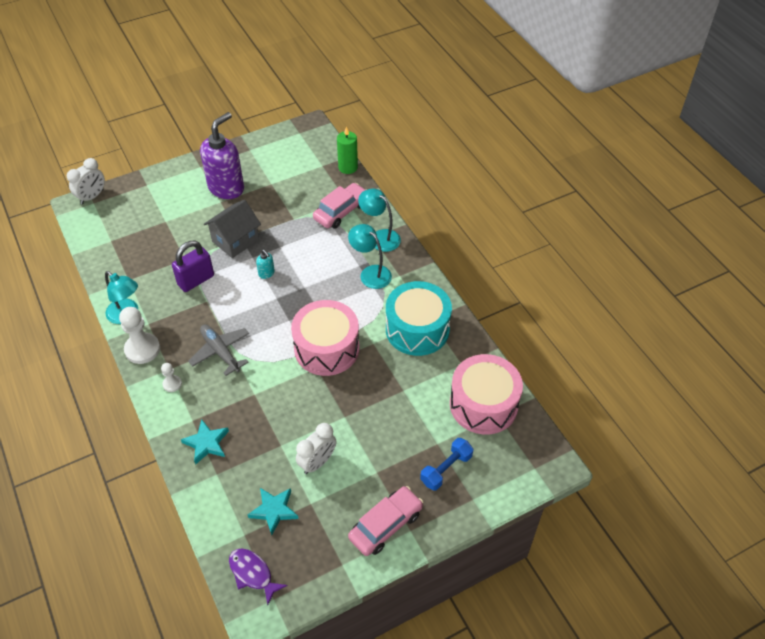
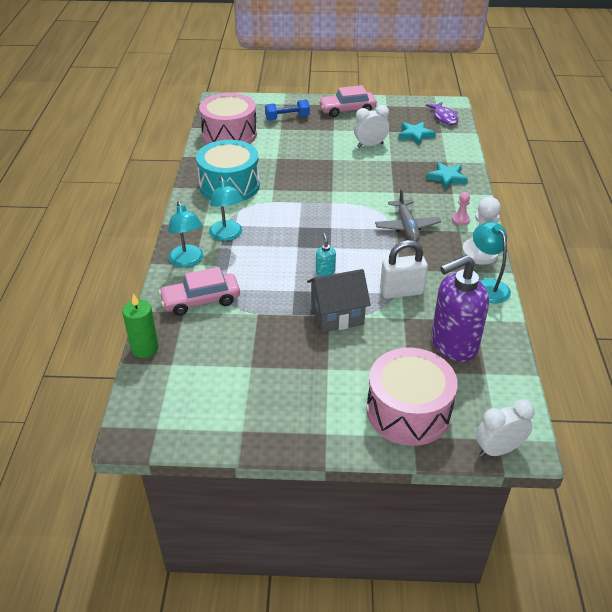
camera: 150 degrees left, 10 degrees down
(172, 384) = (460, 220): white pawn -> pink pawn
(196, 280) = (401, 292): purple padlock -> white padlock
(226, 188) = (309, 384): purple soap dispenser -> purple soap dispenser (453, 344)
(326, 348) = (313, 199): pink drum -> pink drum (408, 411)

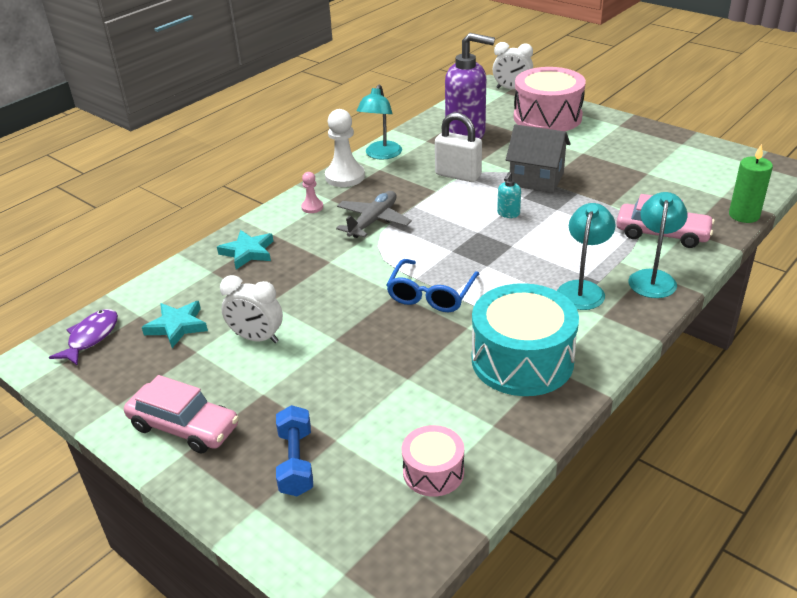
camera: 140 degrees left, 5 degrees down
(229, 134) = (433, 472): pink drum -> pink drum, size x0.53
(287, 118) = (296, 462): blue dumbbell -> blue dumbbell turned 60 degrees clockwise
(312, 197) = (431, 295): none -> blue glasses

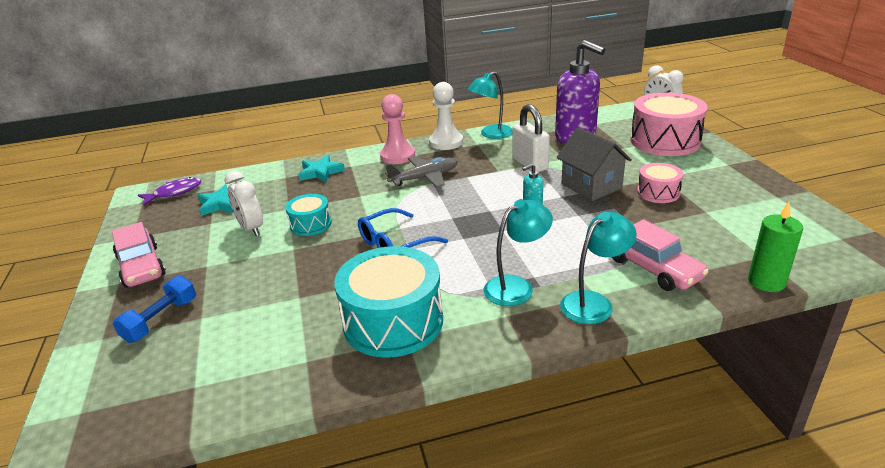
camera: 35 degrees right, 5 degrees down
(312, 207) = (398, 156): pink pawn -> pink pawn, size x1.92
(318, 309) = (310, 224): none -> turquoise drum
(433, 472) = (222, 373): pink drum -> pink drum (658, 192)

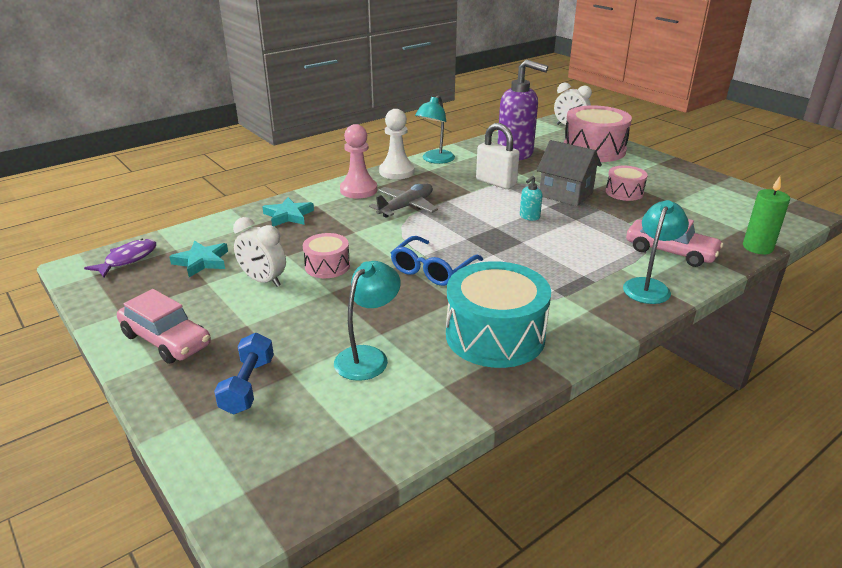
camera: 25 degrees left, 0 degrees up
(310, 224) = (327, 266): turquoise drum -> pink drum
(516, 286) = (576, 285): turquoise lamp -> turquoise lamp (368, 356)

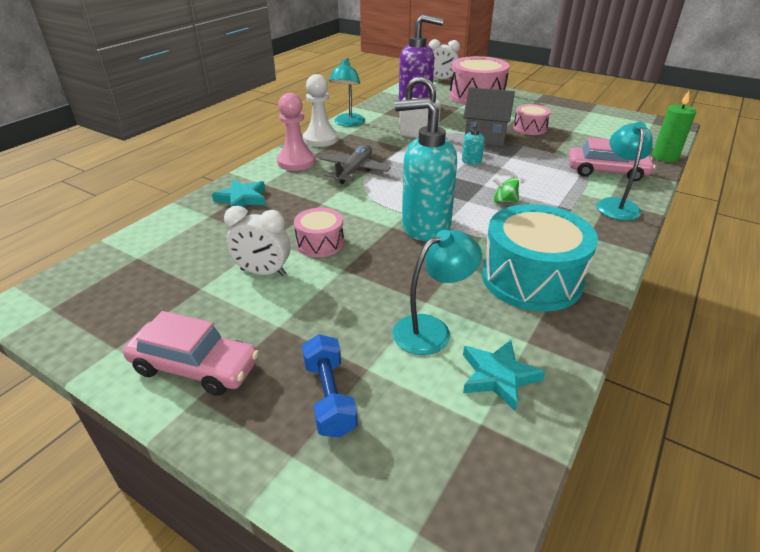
camera: 20 degrees left, 5 degrees up
(128, 259) = (85, 281): purple fish -> none
(202, 261) = (178, 265): turquoise star -> turquoise star (498, 376)
(368, 356) = (432, 329): turquoise lamp -> turquoise lamp turned 45 degrees clockwise
(432, 270) = (425, 226): blue glasses -> turquoise soap dispenser
(530, 261) = (504, 201): none -> green spinning top

